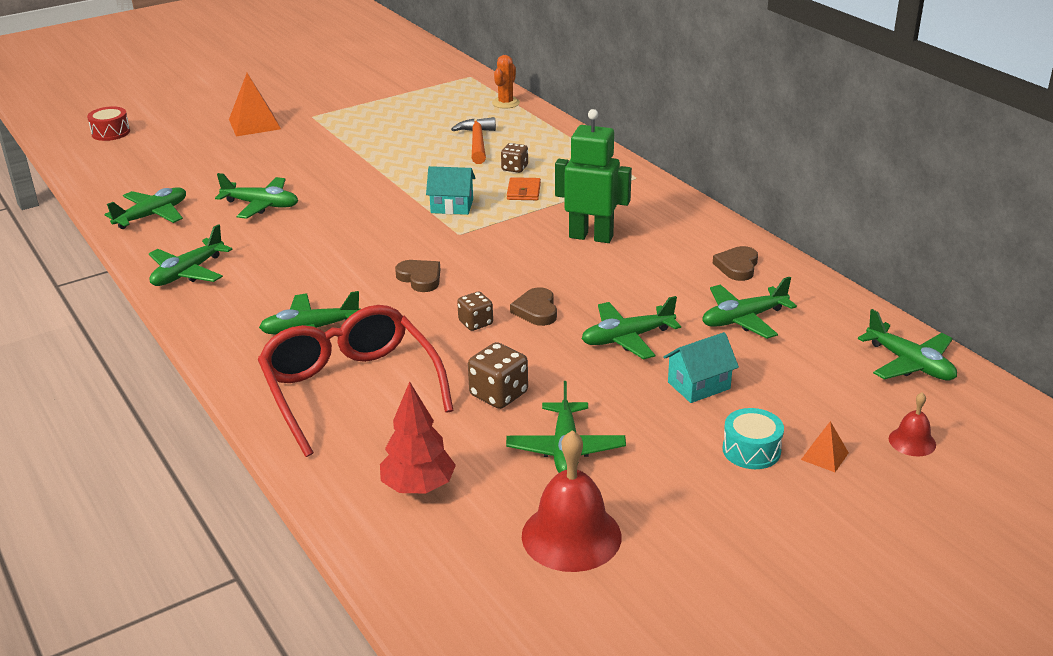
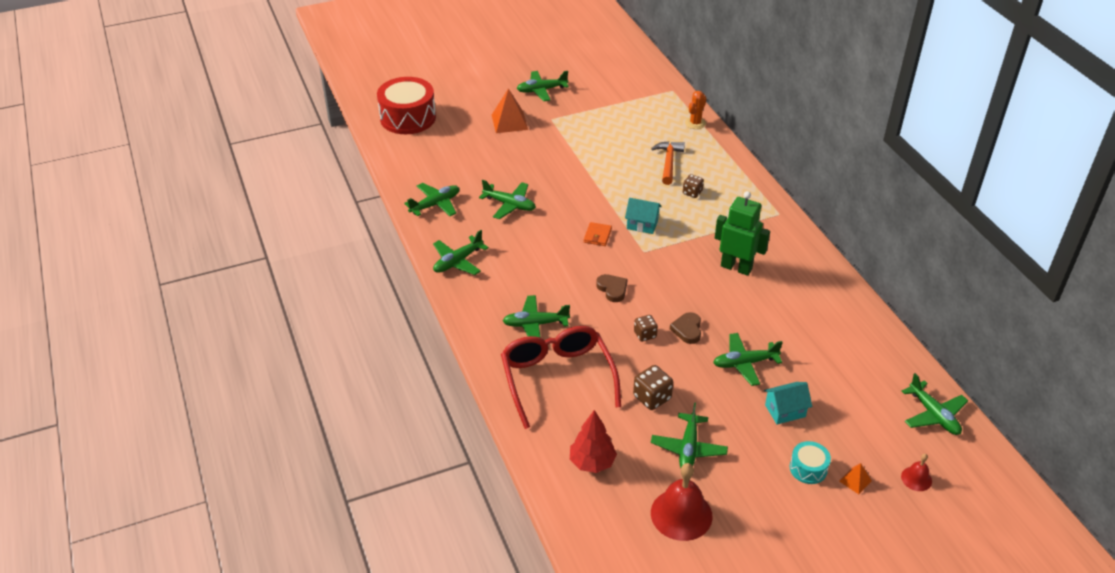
camera: 10 degrees right, 10 degrees up
(110, 132) = (408, 118): red drum -> red drum, size x2.08
(523, 191) = (695, 217): orange wallet -> orange wallet (597, 235)
(737, 266) = (834, 310): brown heart -> none
(743, 319) = (828, 359): green plane -> green plane (541, 90)

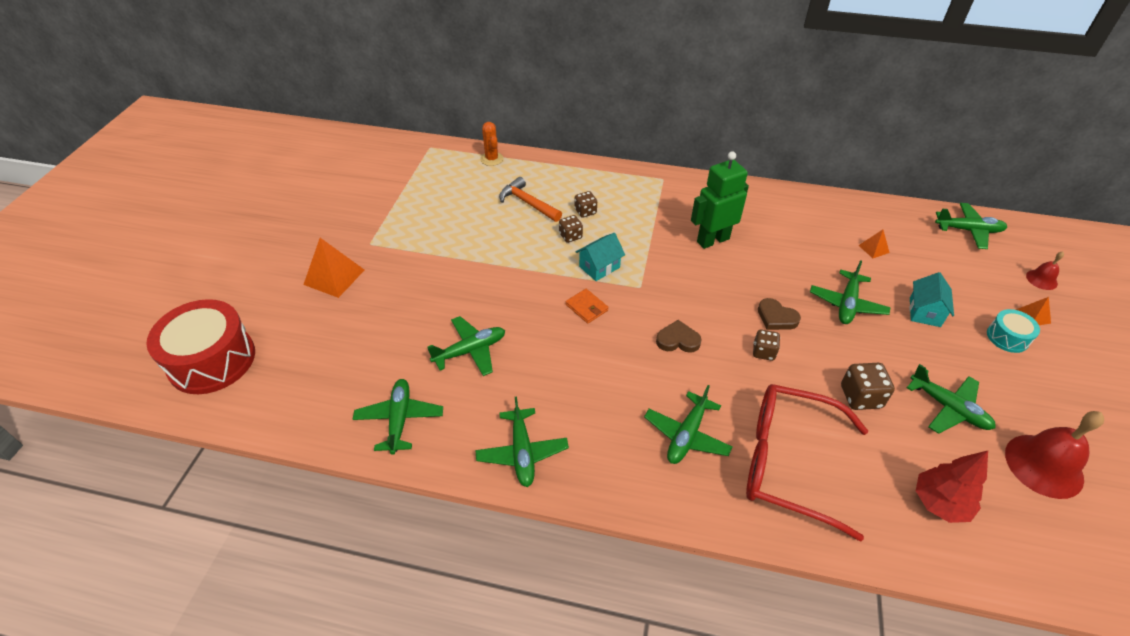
camera: 55 degrees left, 5 degrees up
(541, 90) = (316, 226): green plane -> none
(658, 197) = (570, 236): none -> brown dice
(833, 360) = (873, 249): none -> orange pyramid

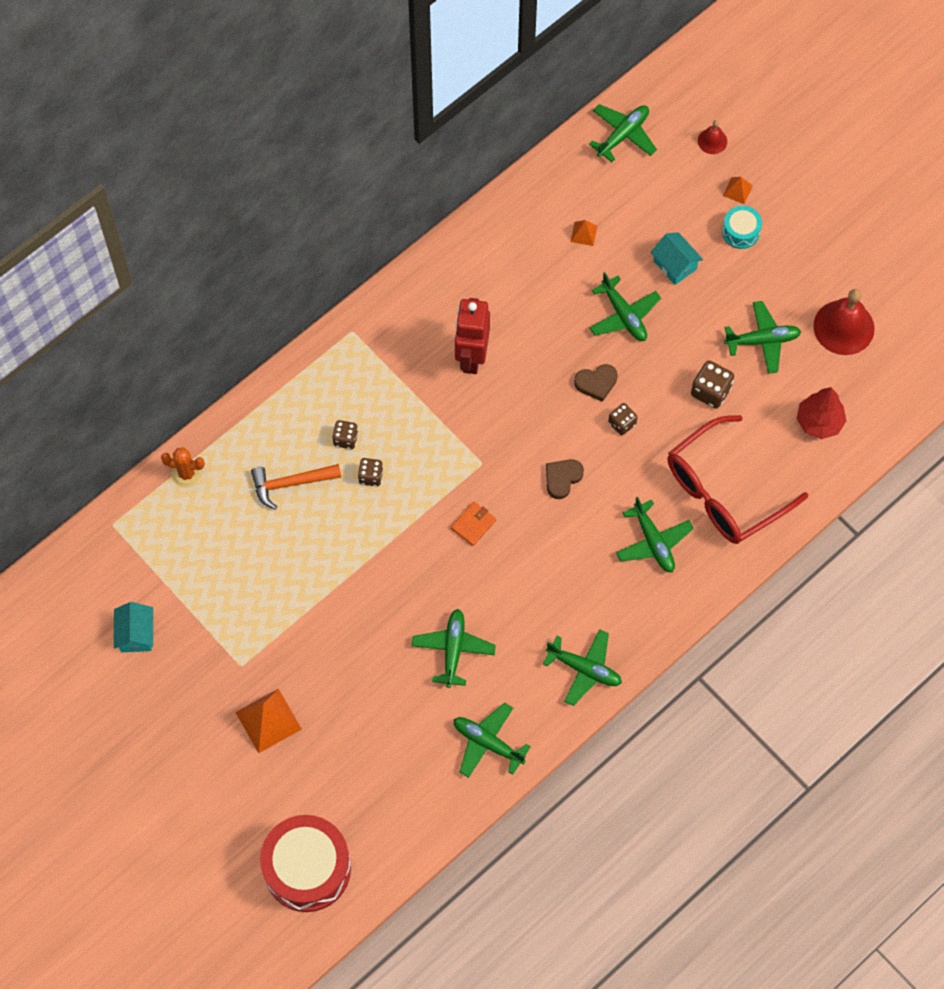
camera: 55 degrees left, 20 degrees up
(586, 307) = (473, 524): orange wallet -> orange wallet turned 45 degrees counterclockwise
(599, 267) = (432, 480): turquoise house -> turquoise house (136, 634)
(712, 240) = (471, 357): green robot -> red robot

